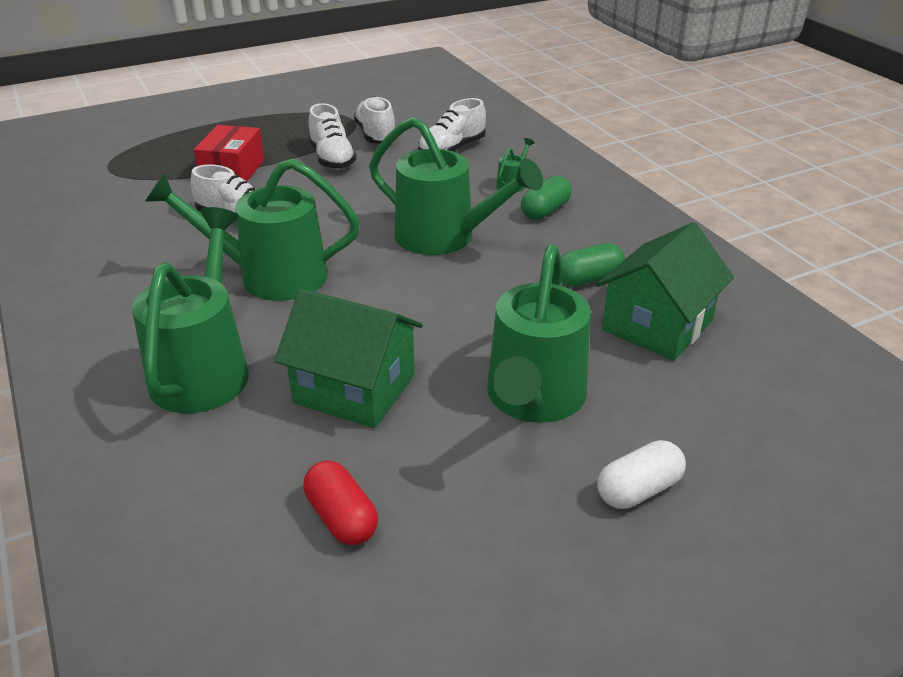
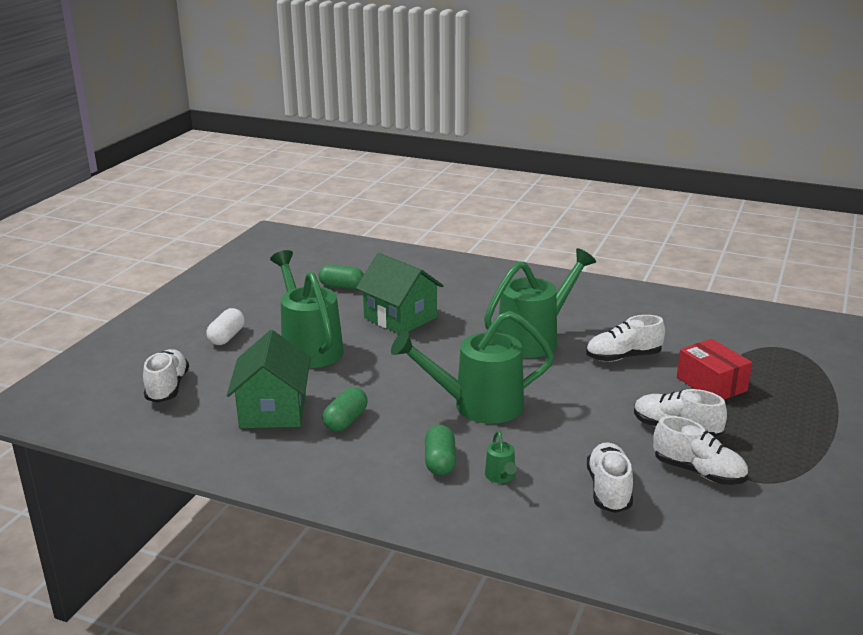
camera: 140 degrees right, 10 degrees down
(204, 368) = (481, 297): green watering can -> none
(341, 518) = (341, 287): red capsule -> green capsule
(354, 389) = (400, 318): green house -> green house turned 60 degrees clockwise
(780, 425) = (167, 388): none -> white shoe

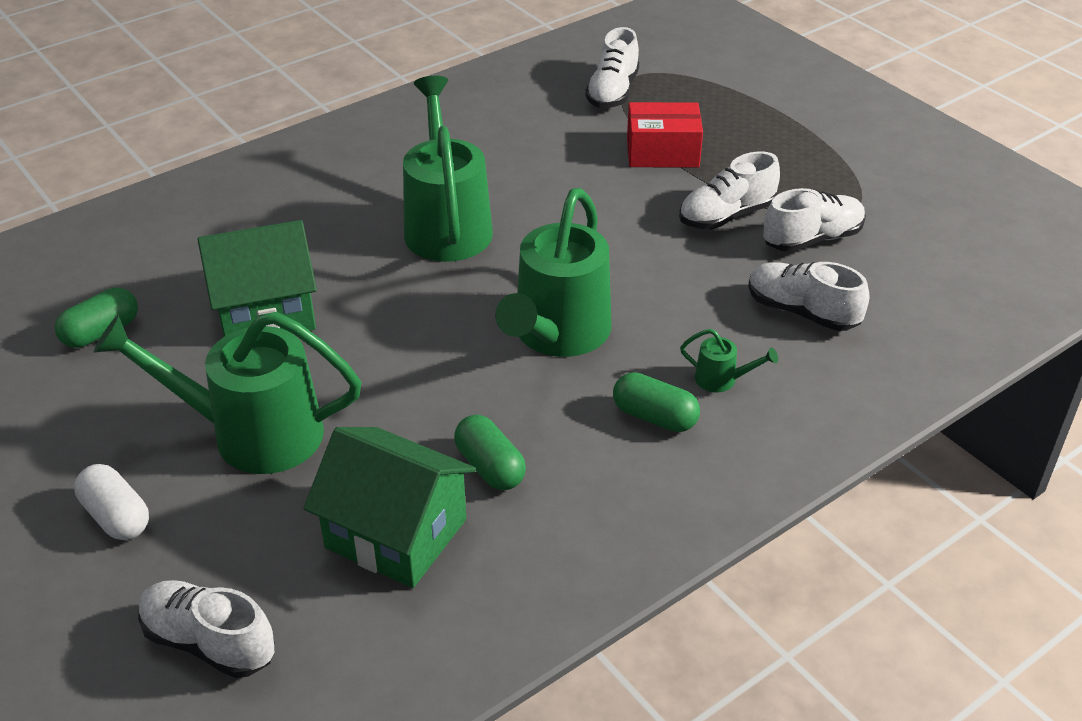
camera: 60 degrees left, 15 degrees up
(623, 357) = (553, 181): white shoe -> white shoe (612, 92)

